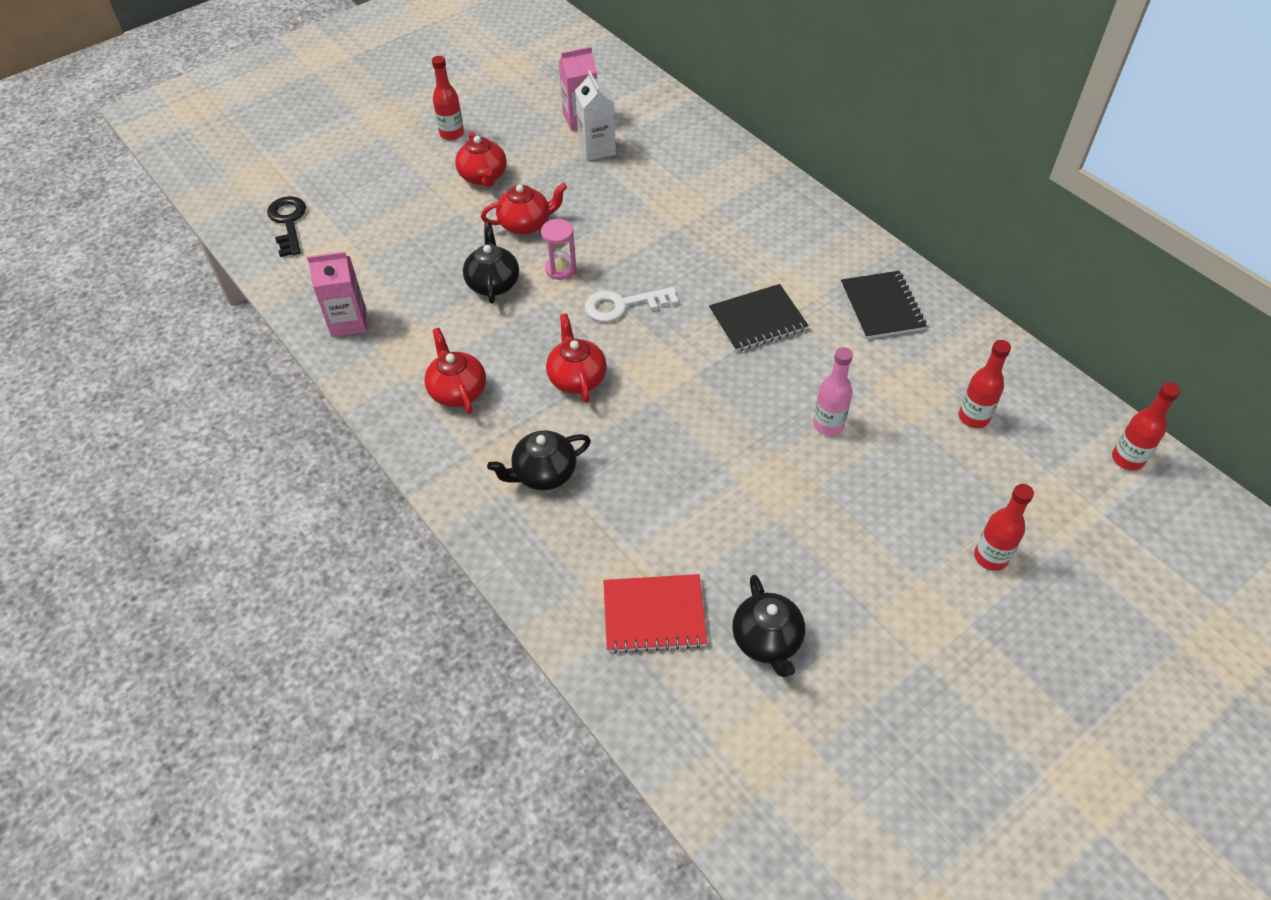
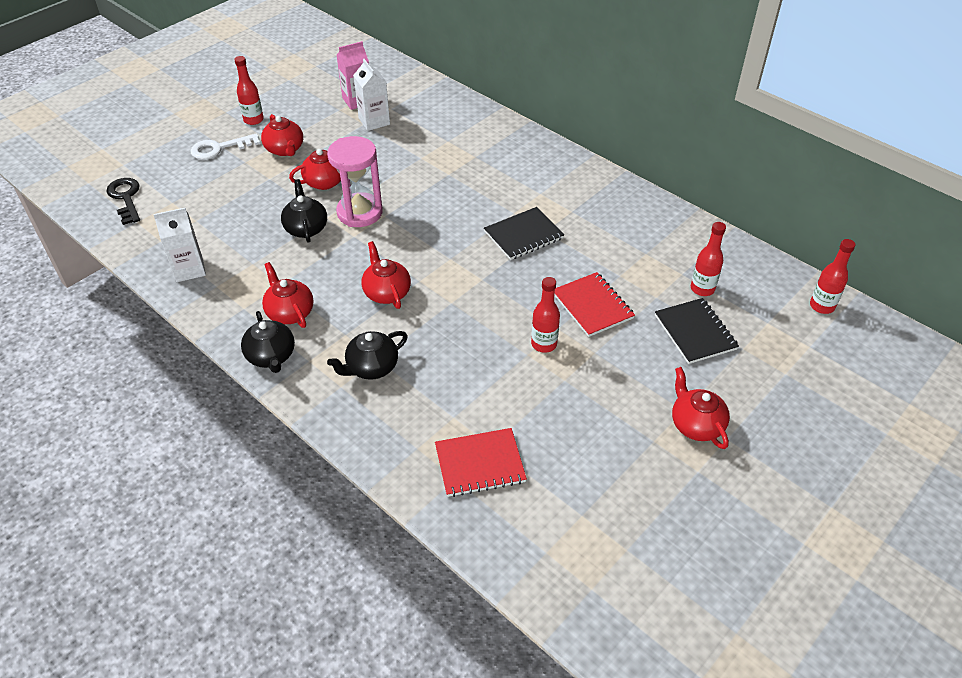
camera: 10 degrees left, 5 degrees down
(348, 322) = (189, 269): pink carton -> white carton
(560, 269) = (360, 212): pink hourglass -> pink hourglass, size x1.80
(623, 305) = (414, 234): white key -> white key (219, 148)
(767, 640) = (573, 471): black teapot -> black teapot (271, 356)
(828, 424) = (592, 306): pink bottle -> red notebook
(882, 307) = (618, 216): black notebook -> black notebook (695, 332)
(932, 599) = (696, 425): none -> red teapot
(990, 557) = (734, 388): red bottle -> red bottle (544, 344)

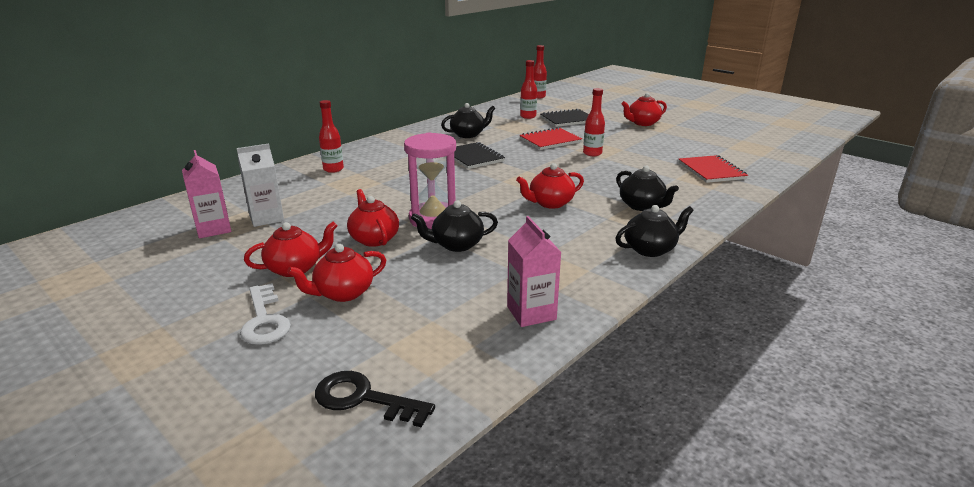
camera: 90 degrees left, 20 degrees down
(126, 198) = (363, 398): black key -> black key turned 45 degrees clockwise
(189, 269) = (531, 313): white carton -> pink carton
(253, 120) = (205, 298): red bottle -> red bottle (333, 169)
(290, 312) = (588, 244): red teapot -> red teapot (343, 293)
(607, 230) = (468, 134): none -> black teapot

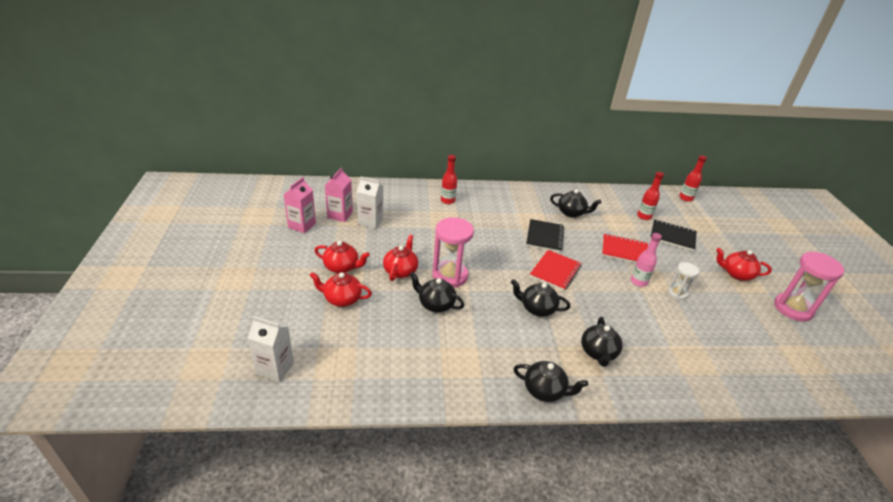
camera: 40 degrees right, 10 degrees up
(264, 320) = (293, 292): white key -> none
(363, 398) = (275, 368): black key -> white carton
(531, 313) = (407, 380): pink carton -> pink carton (302, 225)
(550, 203) = (537, 308): red teapot -> black teapot
(592, 153) = (638, 282): red bottle -> pink bottle
(627, 148) = (677, 293): none -> white hourglass
(703, 126) = (792, 309): none -> pink hourglass
(711, 171) = (714, 358): red notebook -> red notebook (555, 271)

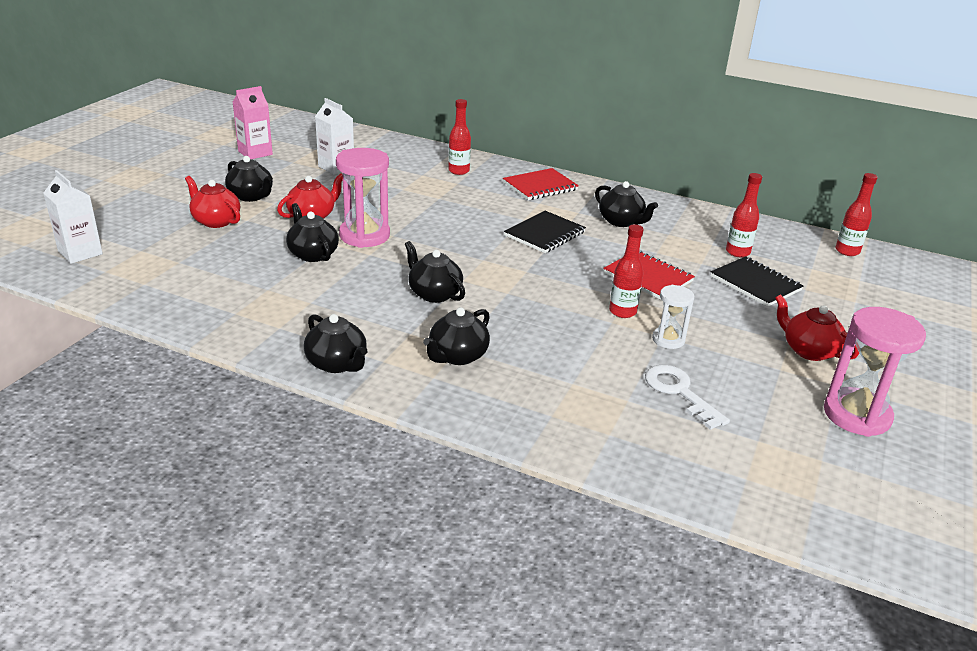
camera: 30 degrees right, 5 degrees down
(340, 215) = (308, 154): pink carton -> none
(342, 267) = (251, 196): red teapot -> black teapot
(555, 271) = (511, 268): red notebook -> red notebook (540, 186)
(638, 282) = (622, 312): pink bottle -> red bottle
(717, 328) = (679, 392): none -> white key

